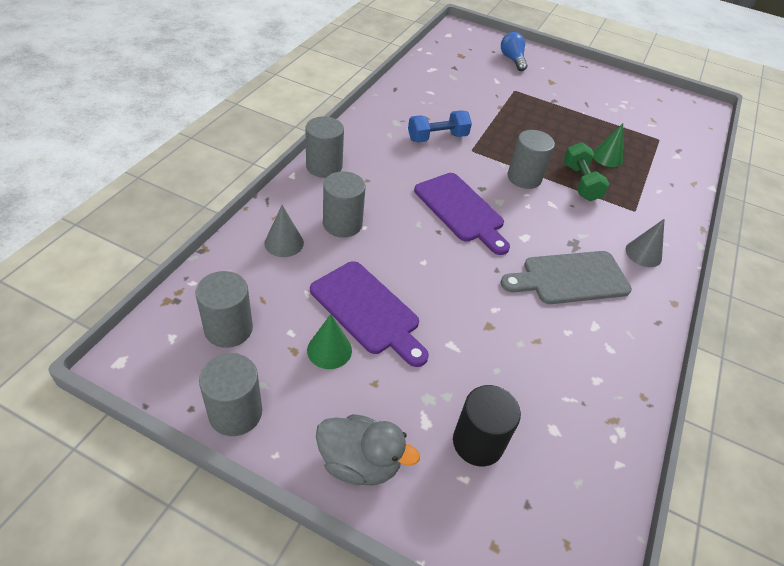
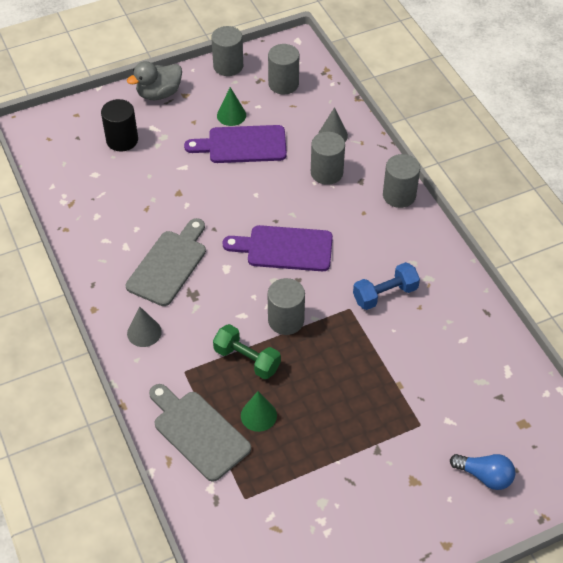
camera: 135 degrees right, 5 degrees up
(437, 137) = (385, 294): blue dumbbell -> blue dumbbell turned 45 degrees clockwise
(658, 179) = (198, 432): none -> grey cutting board

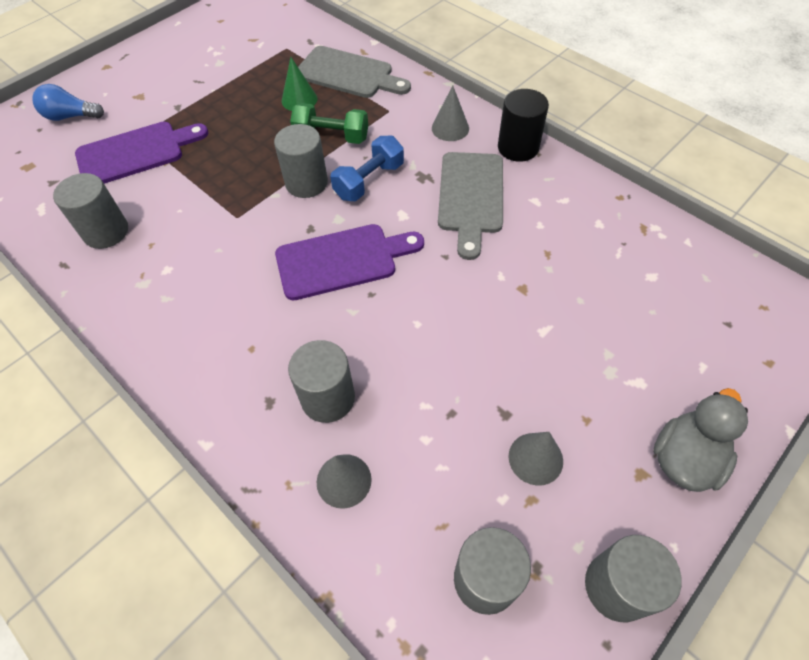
camera: 160 degrees right, 5 degrees up
(122, 140) = (664, 343): black cylinder -> black cylinder (518, 147)
(231, 115) = (535, 458): green cone -> grey cone
(242, 145) = (482, 402): purple cutting board -> purple cutting board (136, 153)
(385, 294) = (196, 245): blue dumbbell -> blue dumbbell (369, 181)
(399, 195) = (202, 397): grey cylinder -> grey cylinder (106, 232)

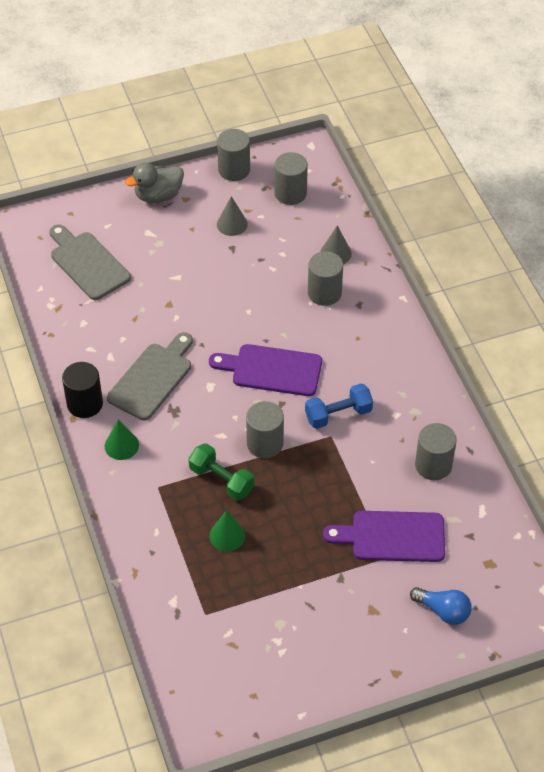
camera: 155 degrees left, 5 degrees down
(348, 74) = (166, 547): grey cutting board -> grey cutting board (87, 263)
(369, 181) = (217, 424): blue dumbbell -> blue dumbbell (338, 414)
(450, 128) = (121, 445): grey cone -> green cone

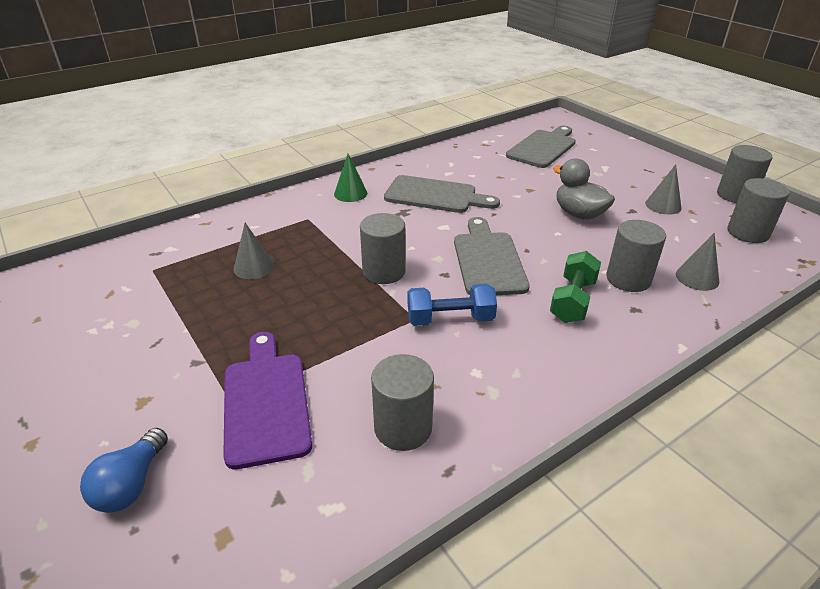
camera: 75 degrees right, 15 degrees down
(85, 404) = (389, 170): black cylinder -> none
(158, 196) = (653, 164): grey duck -> grey duck (579, 214)
(221, 480) = (325, 252): green dumbbell -> green dumbbell (573, 300)
(227, 535) = (254, 267): green cone -> grey cone
(272, 370) = (488, 260): purple cutting board -> grey cutting board
(338, 414) = (450, 319): blue dumbbell -> blue dumbbell turned 60 degrees counterclockwise

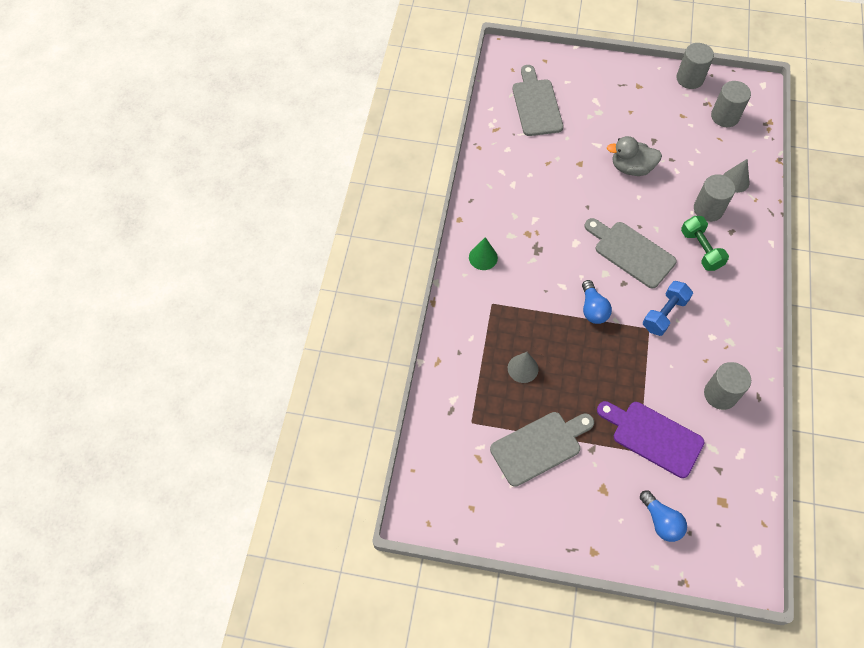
camera: 45 degrees left, 25 degrees up
(384, 272) = (593, 309): grey cylinder -> blue light bulb
(435, 195) = (535, 216): grey cutting board -> grey cutting board (539, 446)
(663, 205) = (664, 121): grey cone -> none

